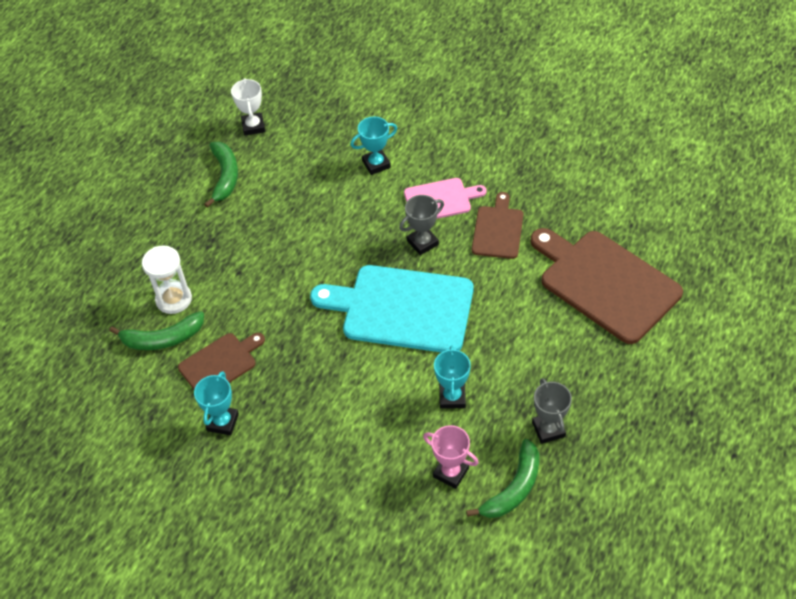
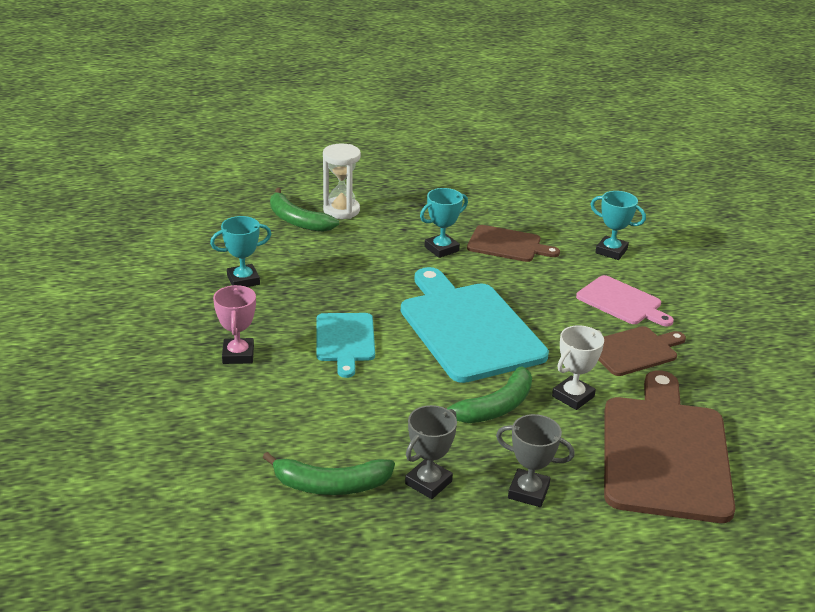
camera: 50 degrees right, 20 degrees down
(220, 363) = (301, 256): brown cutting board -> brown cutting board (507, 245)
(225, 177) = (492, 185): green banana -> green banana (494, 407)
(253, 126) = (562, 177): white trophy -> white trophy (573, 396)
(358, 394) = (345, 340): none -> turquoise cutting board
(422, 242) = (558, 311): grey trophy -> grey trophy (528, 492)
(450, 472) = (310, 433): pink trophy -> pink trophy (238, 355)
(452, 397) = (400, 399): turquoise trophy -> turquoise trophy (441, 249)

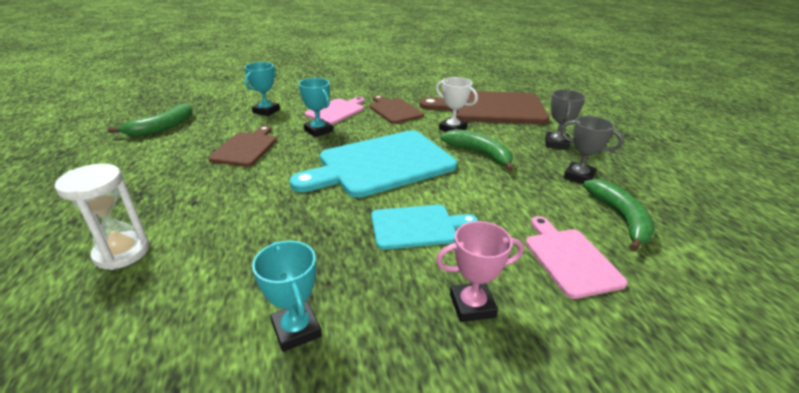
camera: 95 degrees left, 0 degrees up
(275, 423) = (570, 259): none -> pink cutting board
(297, 220) = (131, 293): green banana -> green banana (162, 127)
(441, 249) = (245, 179): turquoise trophy -> turquoise trophy (318, 131)

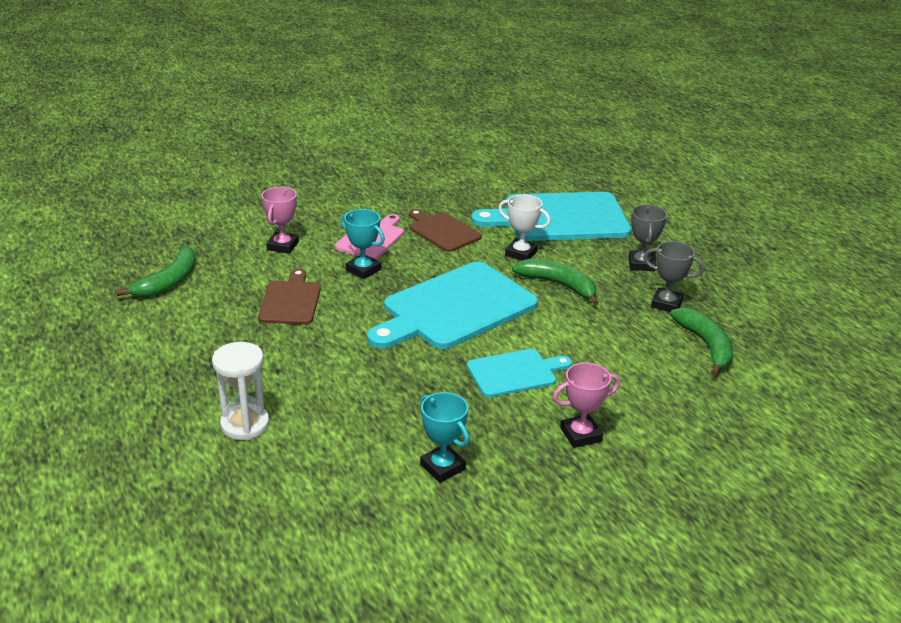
camera: 10 degrees left, 0 degrees up
(266, 111) = (283, 246): turquoise trophy -> pink trophy
(491, 108) = (560, 218): brown cutting board -> turquoise cutting board
(570, 259) = (659, 389): pink cutting board -> none

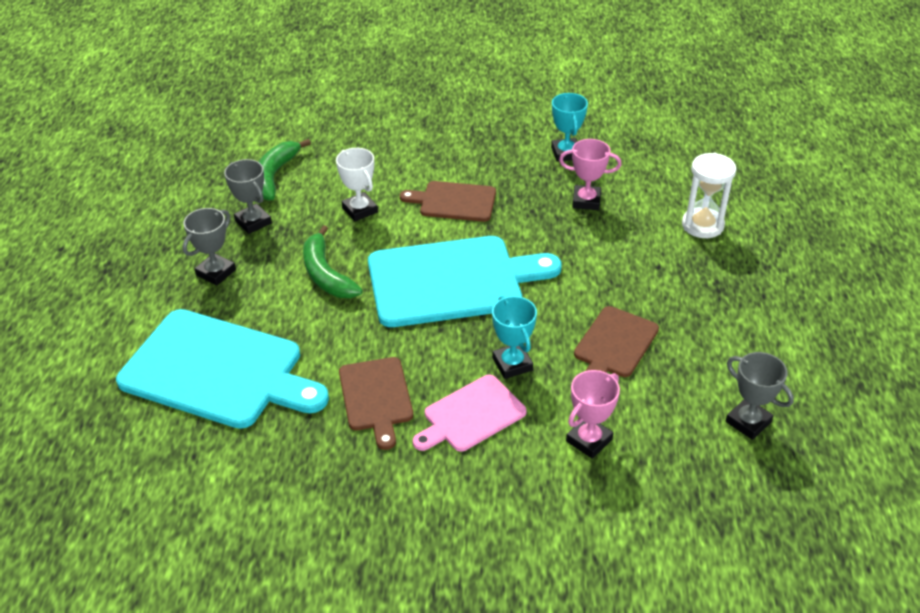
camera: 150 degrees left, 10 degrees up
(168, 282) = (748, 422): green banana -> grey trophy
(515, 373) = (454, 202): turquoise cutting board -> brown cutting board
(521, 253) = (321, 329): white trophy -> white trophy (360, 210)
(581, 435) = (450, 144): pink trophy -> pink trophy (586, 201)

